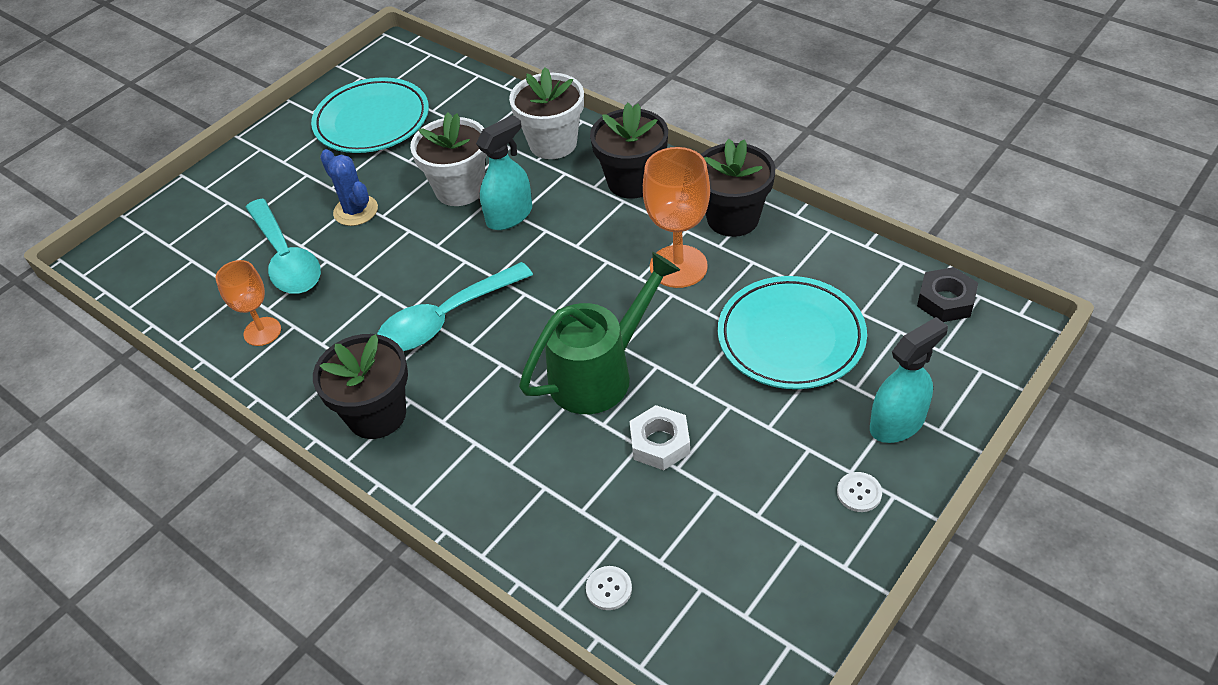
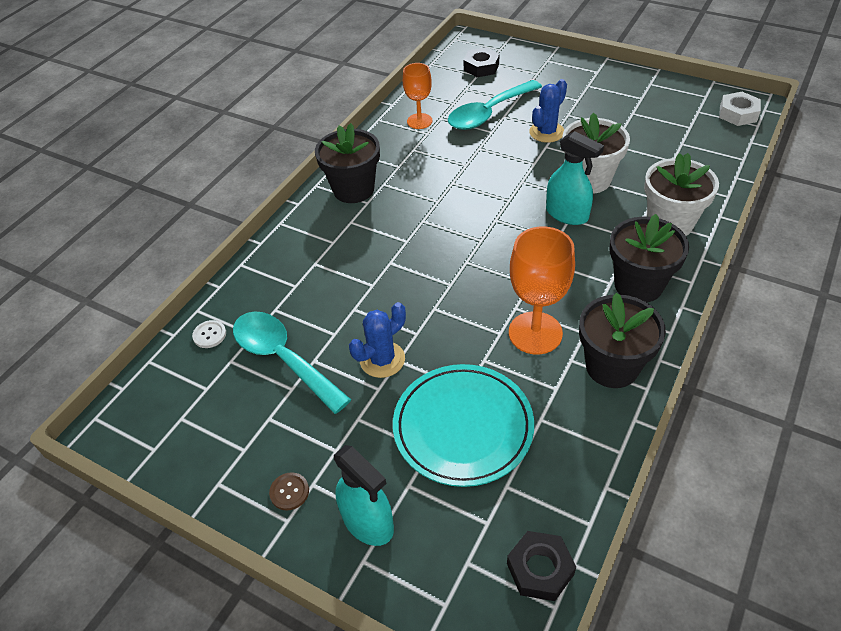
camera: 80 degrees right, 0 degrees up
(176, 254) = (481, 67): none -> black nut
(372, 121) = (653, 115): turquoise plate -> none
(445, 319) = (446, 202): turquoise spoon -> turquoise spoon (283, 358)
(600, 373) = (404, 299): green watering can -> none
(660, 443) = (337, 346): white nut -> white nut (738, 114)
(689, 399) = (382, 359): none -> blue cactus
(859, 493) = (289, 492): white button -> brown button

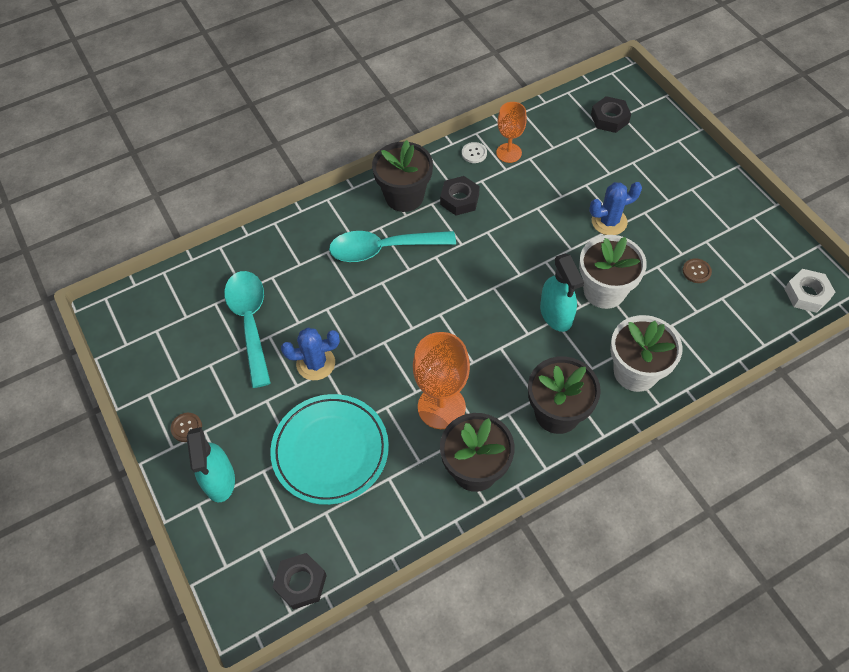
camera: 30 degrees right, 10 degrees up
(209, 335) = (215, 273): white button -> white button (474, 153)
(406, 170) = (459, 199): none -> black nut
(488, 113) = (574, 174): turquoise spoon -> turquoise spoon (383, 249)
(646, 135) = (696, 271): none -> brown button

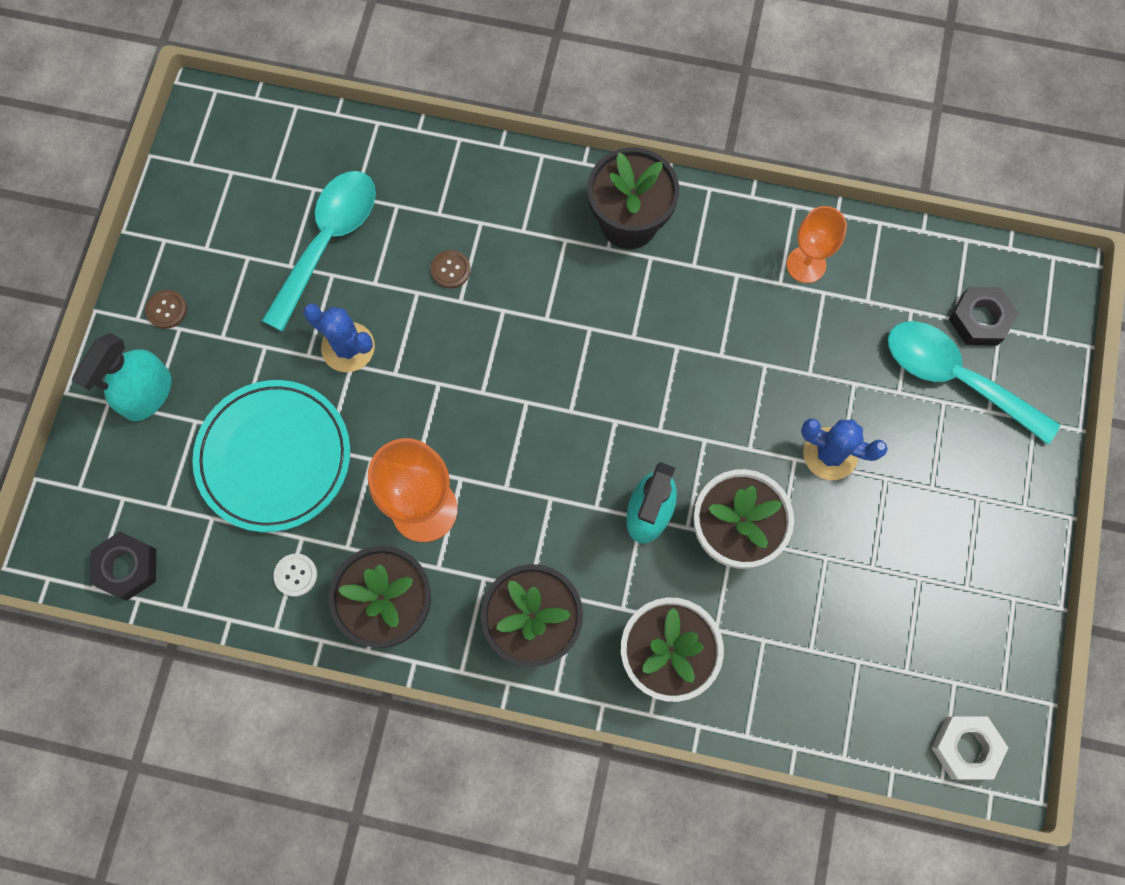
camera: 40 degrees right, 15 degrees up
(383, 249) = (542, 270): turquoise spoon -> turquoise spoon (955, 378)
(459, 199) = (687, 279): black nut -> none
(474, 153) = (764, 231): white button -> white button (296, 575)
(696, 271) = (865, 604): brown button -> brown button (450, 270)

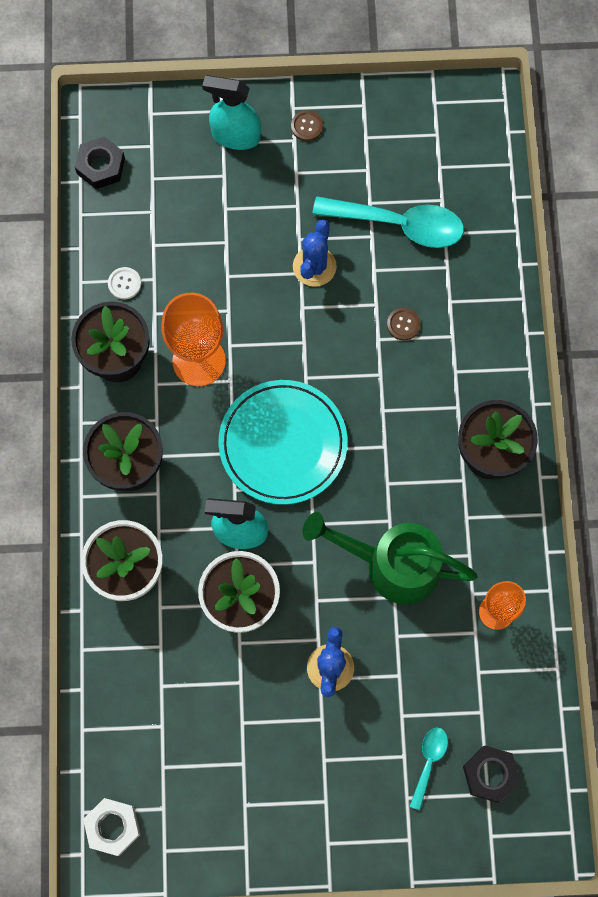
camera: 75 degrees right, 0 degrees up
(274, 457) = (210, 240): turquoise plate -> turquoise plate (283, 444)
(728, 357) = (391, 565): none -> green watering can
(955, 378) = (428, 762): turquoise spoon -> turquoise spoon, size x0.49

